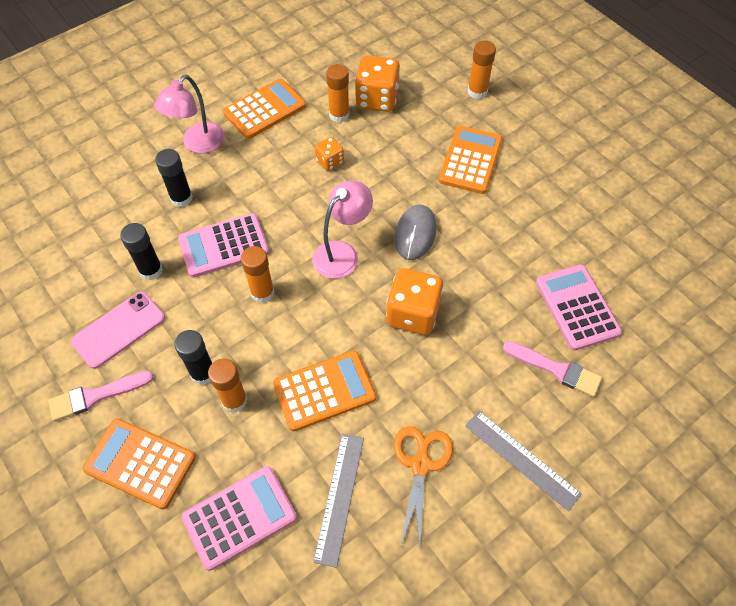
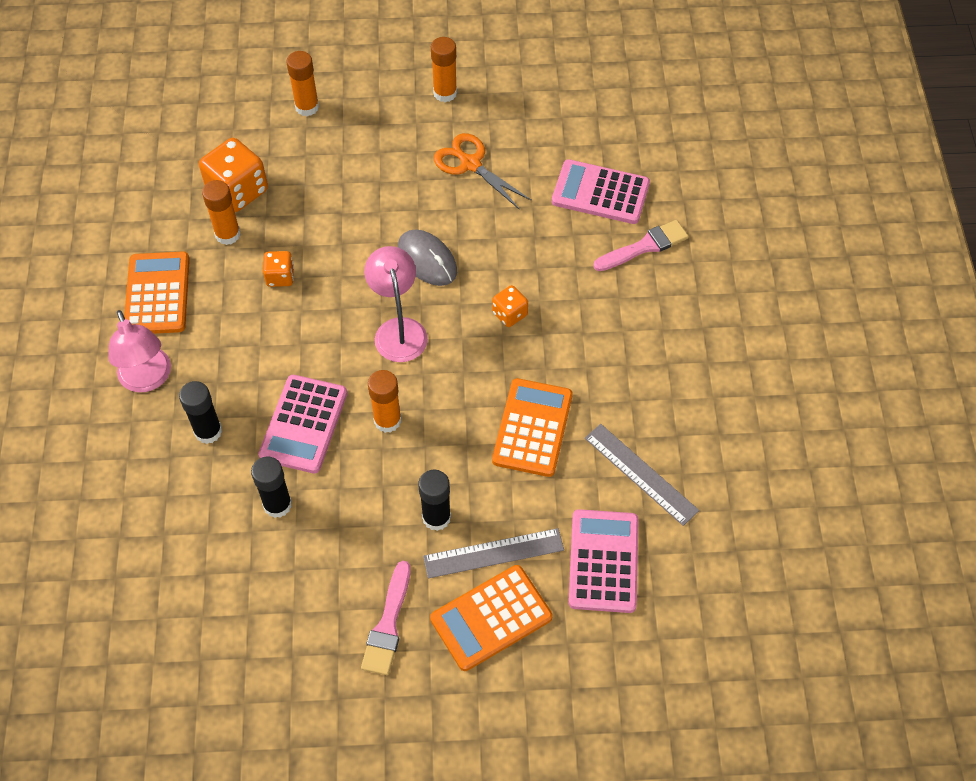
camera: 55 degrees left, 0 degrees up
(119, 330) = (326, 568): pink phone -> none
(234, 400) = (486, 506): orange glue stick -> orange glue stick (445, 93)
(413, 313) = (509, 314): orange dice -> orange dice, size x0.54
(420, 465) = (655, 396): orange scissors -> orange scissors (470, 164)
(470, 160) = (383, 165): orange calculator -> none
(521, 459) = (703, 322): grey ruler -> grey ruler (493, 553)

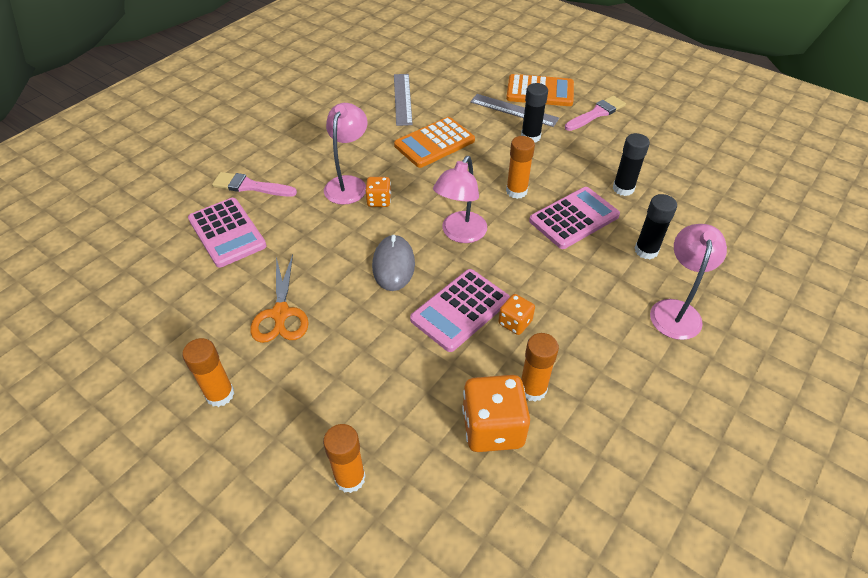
camera: 140 degrees left, 10 degrees down
(157, 294) = (631, 375): orange calculator -> none
(559, 312) = (348, 184): none -> pink lamp
(603, 561) = (462, 82): pink calculator -> pink calculator (460, 310)

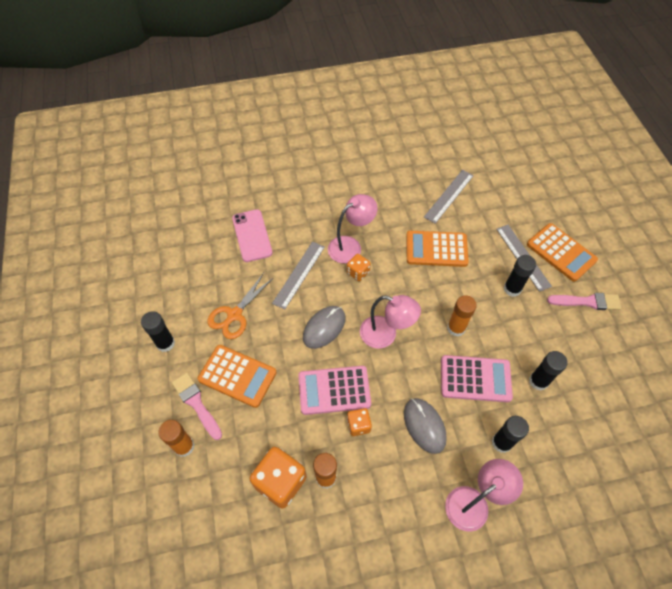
camera: 40 degrees right, 10 degrees up
(220, 394) = (165, 343): orange glue stick -> black glue stick
(227, 232) = (252, 235): pink calculator -> pink phone
(250, 186) = (291, 208): pink brush -> pink brush (196, 403)
(318, 236) = (299, 274): none -> grey ruler
(343, 366) = (237, 376): none -> orange calculator
(460, 234) = (385, 335): pink lamp -> pink lamp turned 135 degrees counterclockwise
(572, 282) = (424, 426): none -> grey mouse

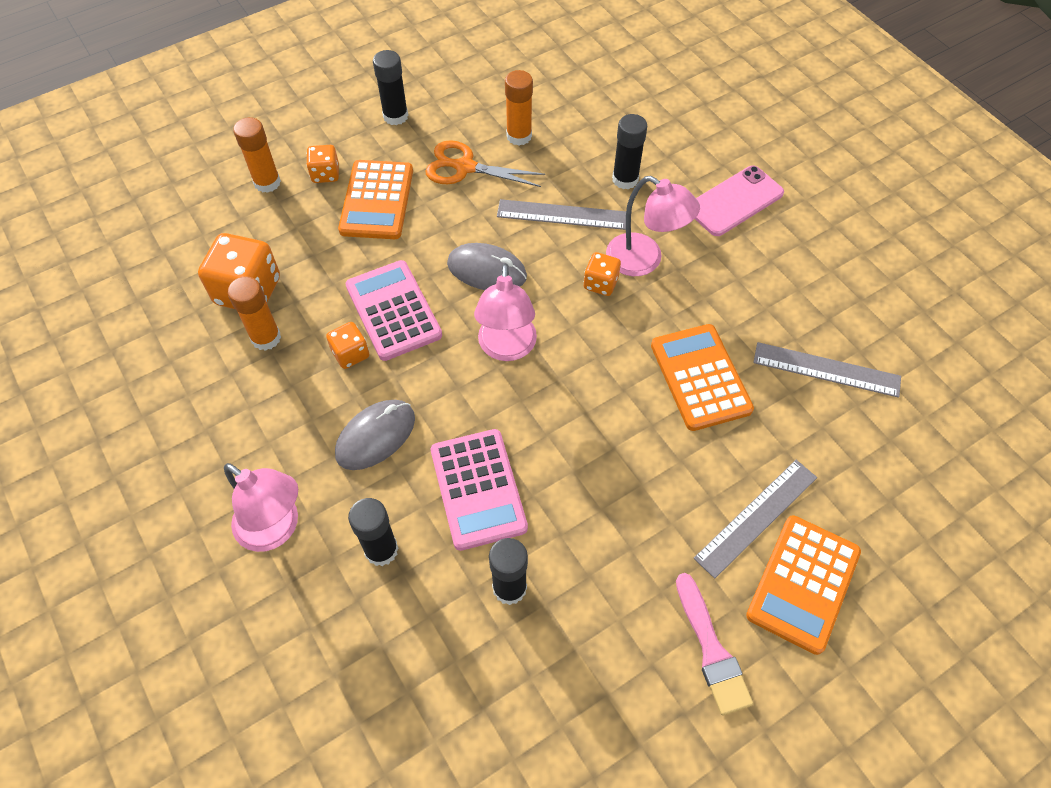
camera: 70 degrees right, 0 degrees up
(196, 403) = (325, 174): pink brush -> orange dice
(252, 235) = (600, 142): pink phone -> pink phone (734, 201)
(456, 328) = (559, 441): orange glue stick -> orange glue stick (519, 136)
(512, 289) = (677, 512): black glue stick -> black glue stick (625, 179)

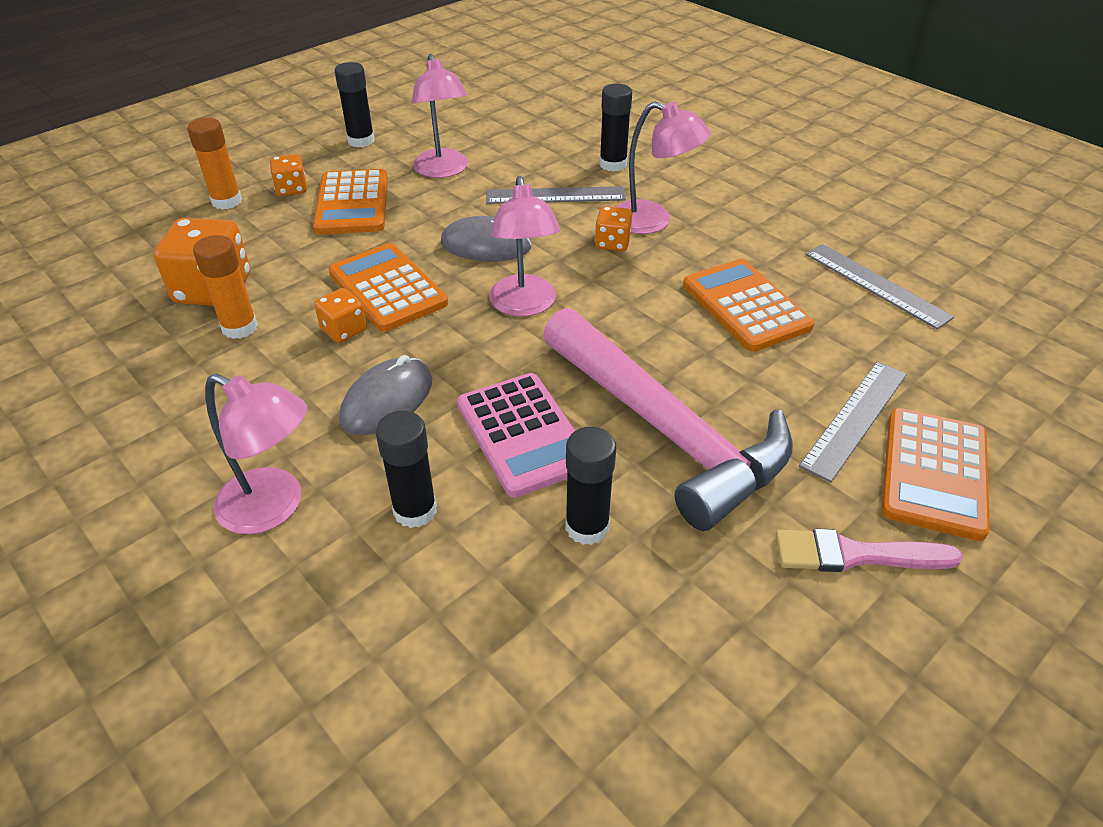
camera: 10 degrees left, 15 degrees down
(393, 311) = (387, 288): pink calculator -> orange calculator
(465, 167) = (443, 170): orange scissors -> pink lamp
(519, 136) = (494, 144): orange glue stick -> none
(594, 502) = (665, 429): none -> pink hammer
(711, 650) = (855, 555): pink brush -> pink brush turned 120 degrees clockwise
(734, 201) = (729, 169): pink phone -> none
(826, 370) = (876, 285): grey ruler -> grey ruler turned 45 degrees clockwise

